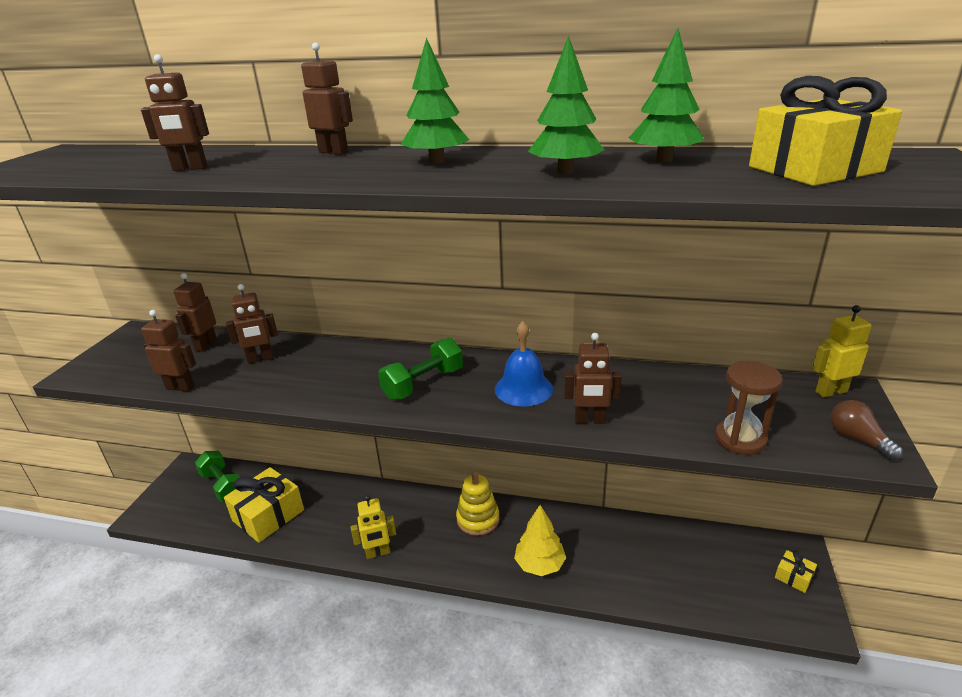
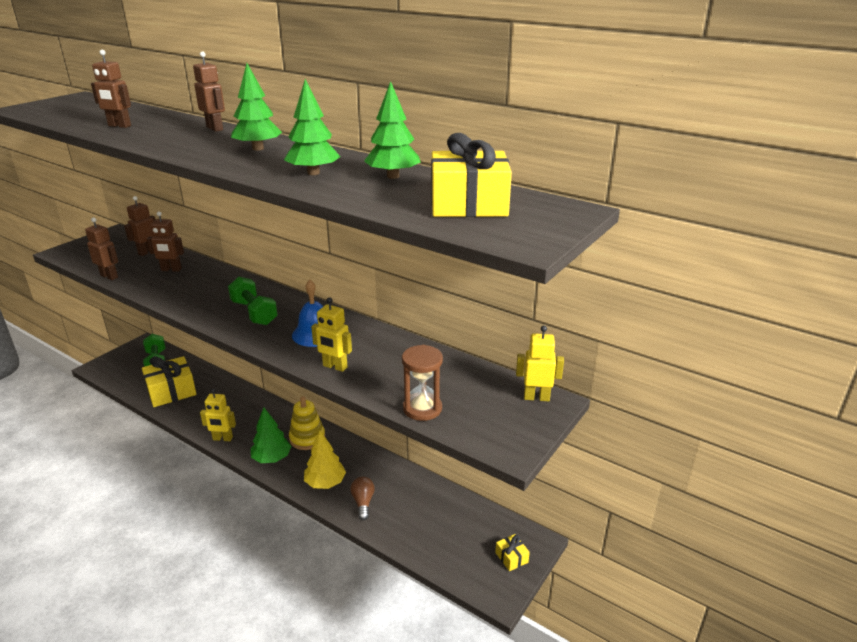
camera: 20 degrees right, 0 degrees up
(423, 384) = (254, 313): green dumbbell -> green dumbbell turned 75 degrees clockwise
(456, 557) = (272, 458): none -> green tree
(590, 420) = (335, 367): brown robot -> yellow robot
(857, 439) = (509, 434): brown light bulb -> brown light bulb (363, 502)

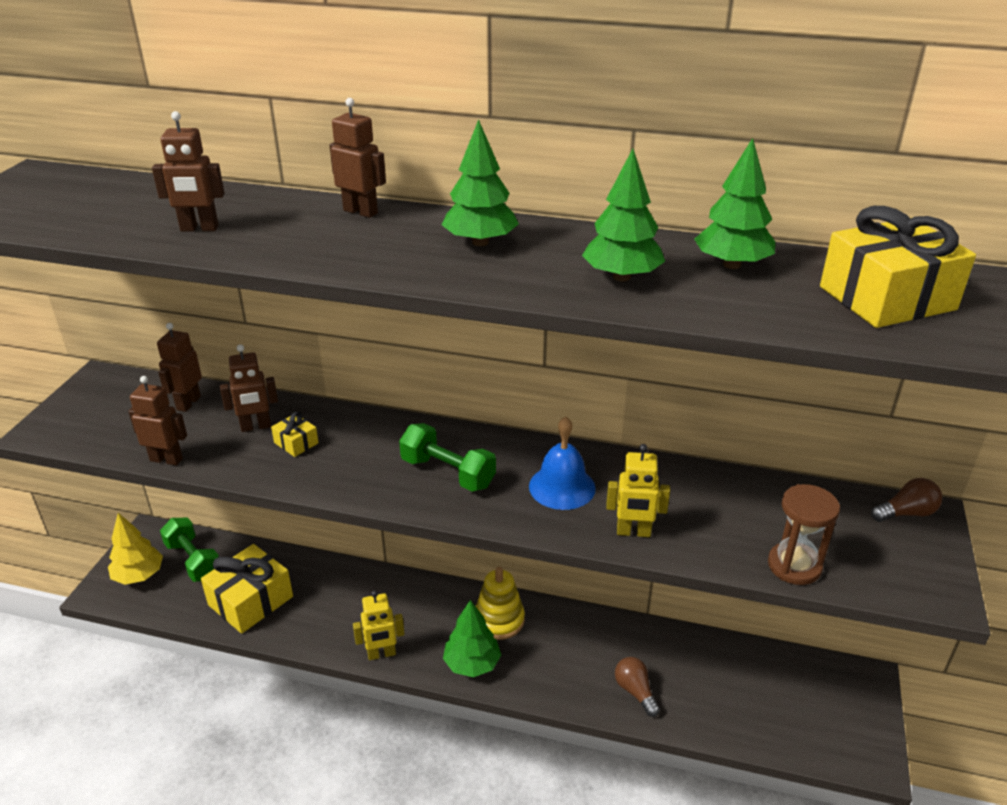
camera: 20 degrees left, 5 degrees up
(325, 483) = (568, 678): yellow tree -> yellow tree (139, 575)
(511, 557) = (855, 708): yellow gift -> yellow gift (296, 443)
(536, 397) = (906, 513): yellow robot -> brown light bulb

